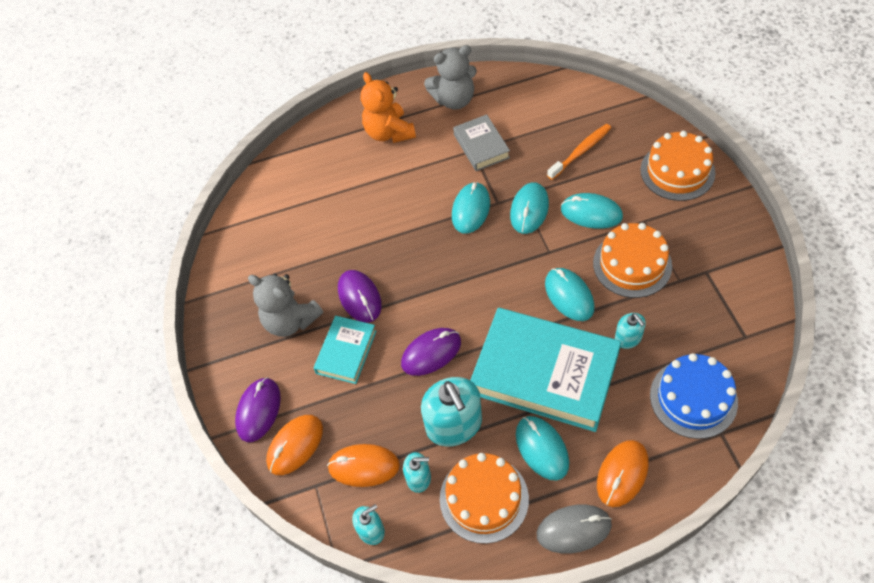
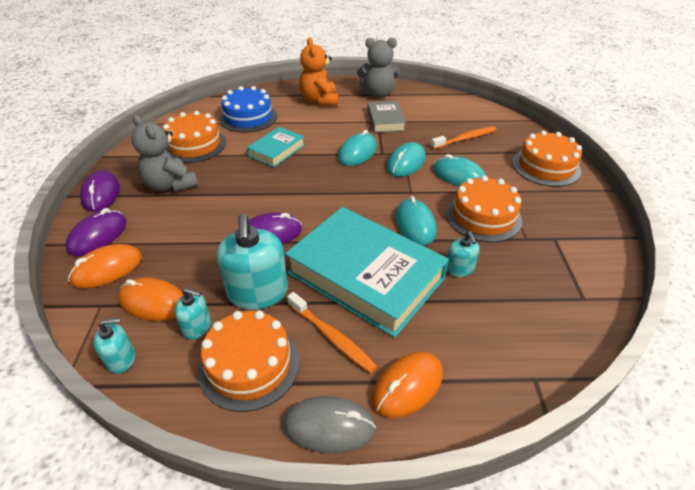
camera: 10 degrees right, 15 degrees down
(281, 253) = (194, 145): none -> orange cake
(346, 352) = (199, 215): turquoise book -> turquoise book (276, 150)
(360, 297) = (235, 184): purple mouse -> purple mouse (101, 194)
(542, 448) = (332, 337): turquoise mouse -> orange toothbrush
(693, 398) = (511, 336): blue cake -> blue cake (248, 117)

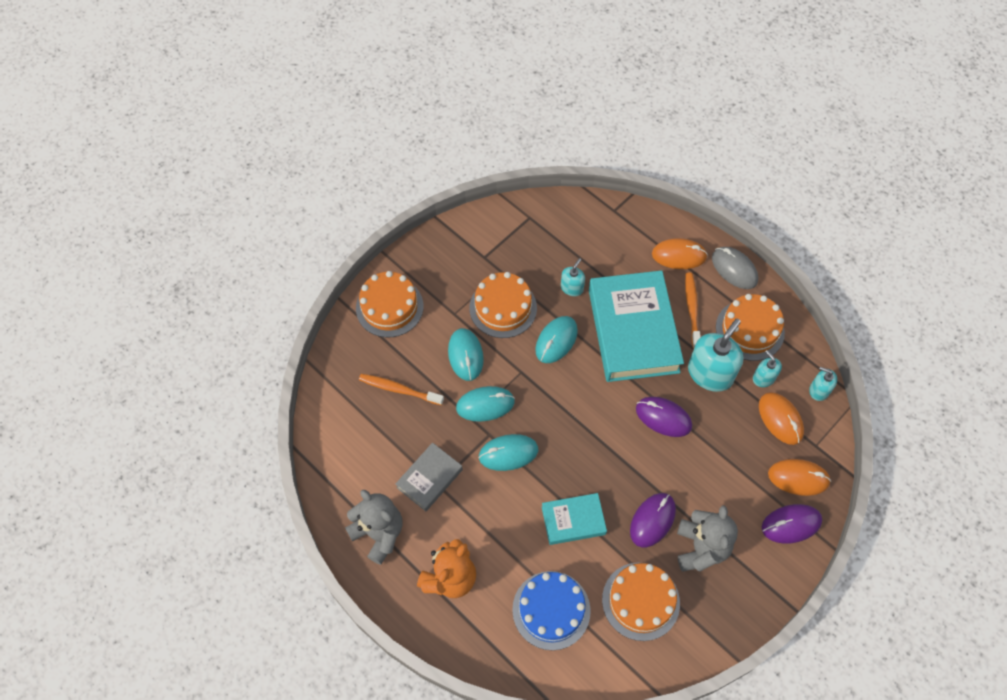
camera: 135 degrees left, 20 degrees up
(101, 194) = (766, 586): purple mouse -> purple mouse (652, 520)

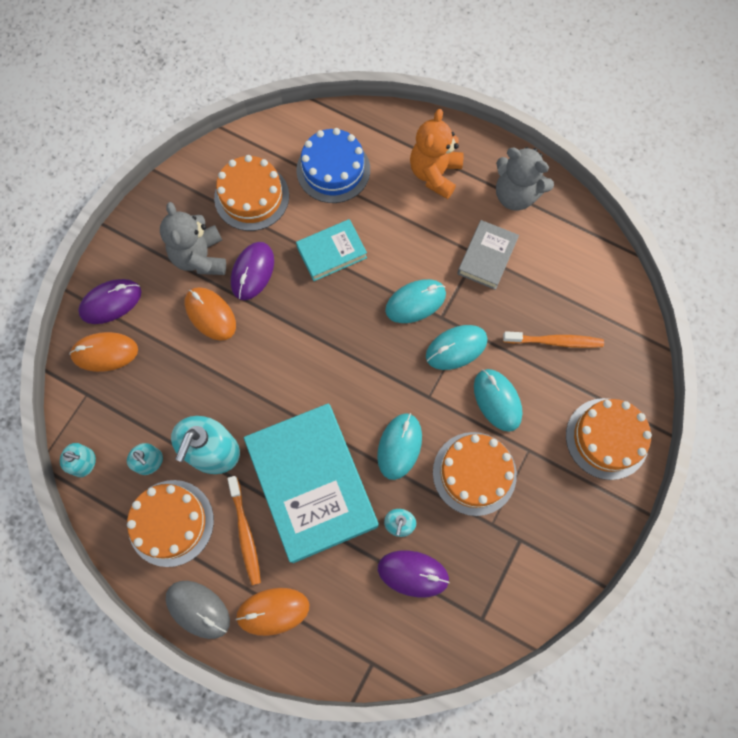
camera: 165 degrees right, 10 degrees up
(663, 418) = (258, 383): purple mouse -> purple mouse (413, 573)
(780, 419) = (127, 415): orange mouse -> orange mouse (210, 314)

